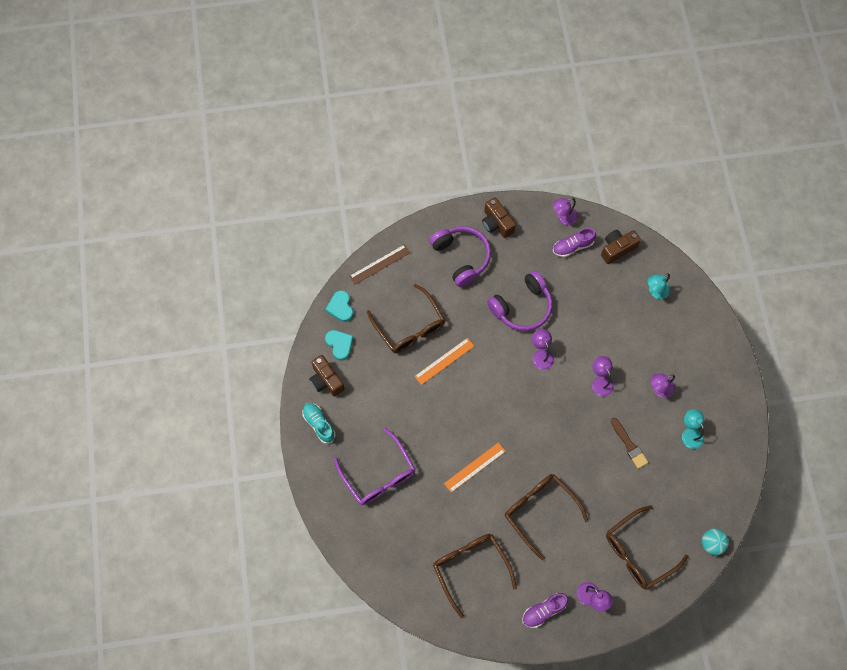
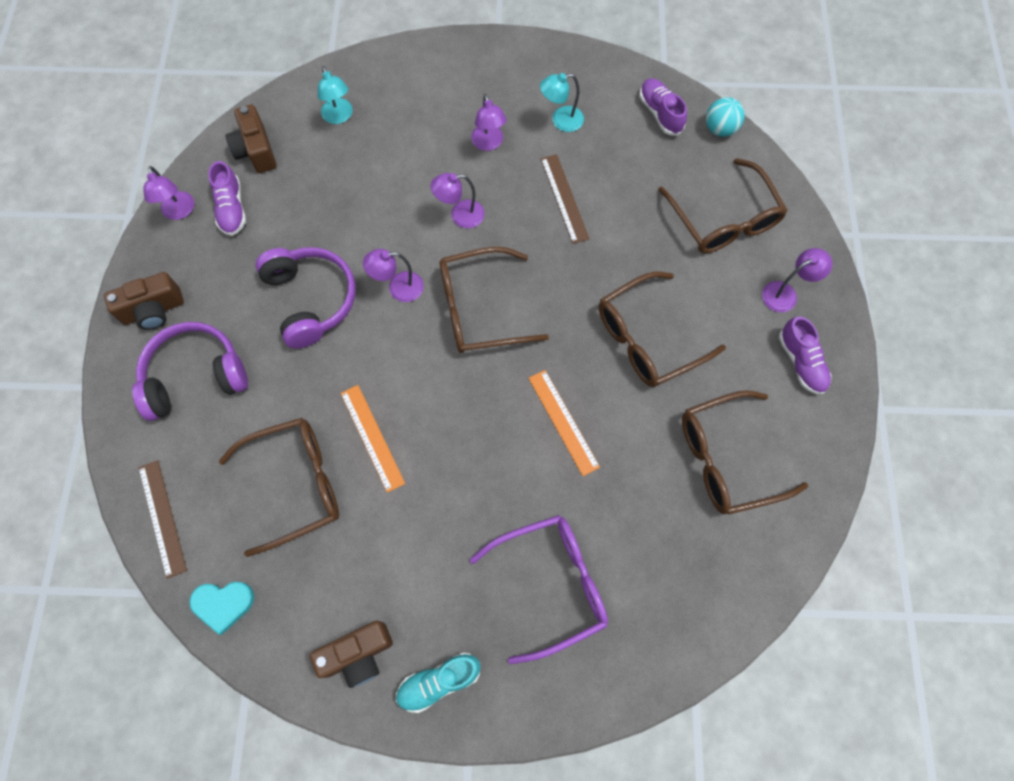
camera: 80 degrees left, 0 degrees up
(339, 345) = (295, 618): turquoise heart -> none
(537, 405) = (479, 309): none -> brown glasses
(629, 445) = (564, 198): brown brush -> brown ruler
(714, 500) = (660, 113): none -> purple shoe

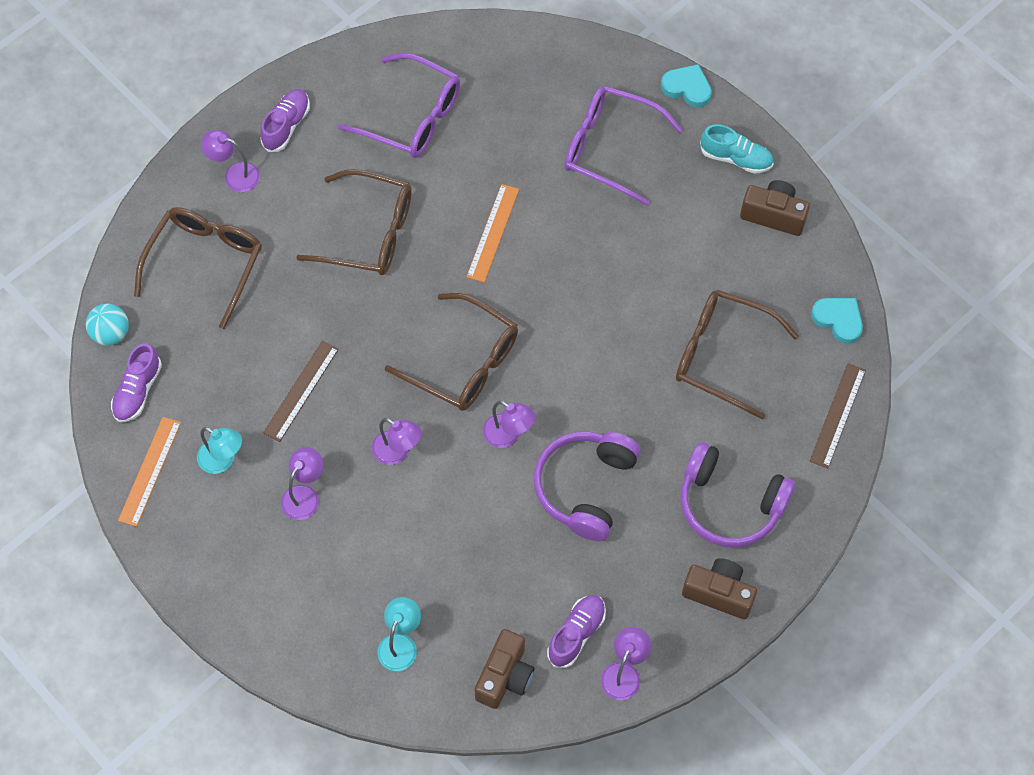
camera: 135 degrees left, 5 degrees down
(372, 437) = (637, 340): orange ruler -> orange ruler (149, 471)
(546, 715) = (687, 88): none -> turquoise heart
(726, 459) = (412, 117): brown glasses -> purple glasses

